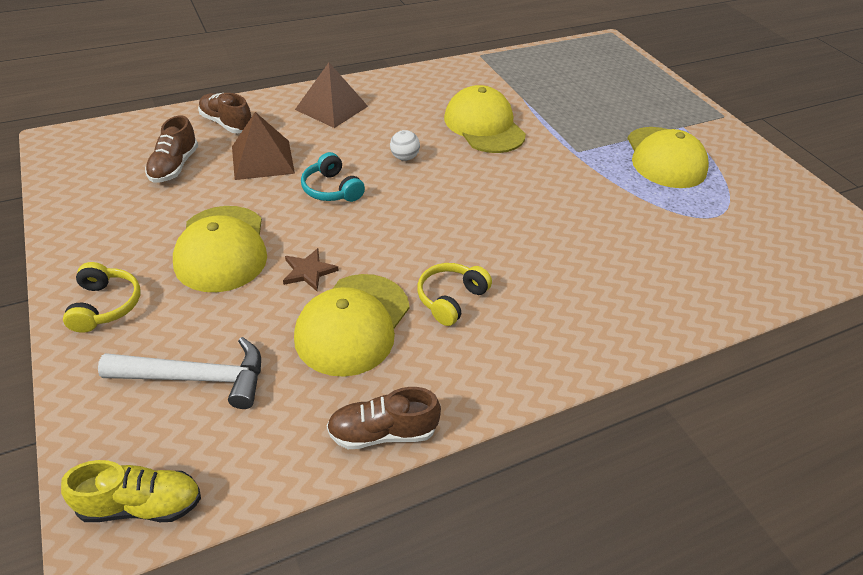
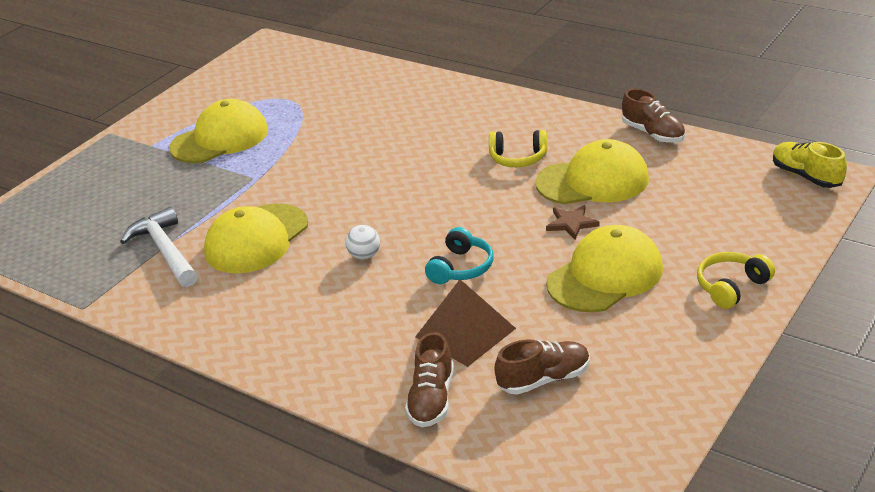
camera: 115 degrees left, 10 degrees down
(197, 378) = (718, 210): white hammer -> white hammer (165, 251)
(331, 107) = (318, 347): brown pyramid -> none

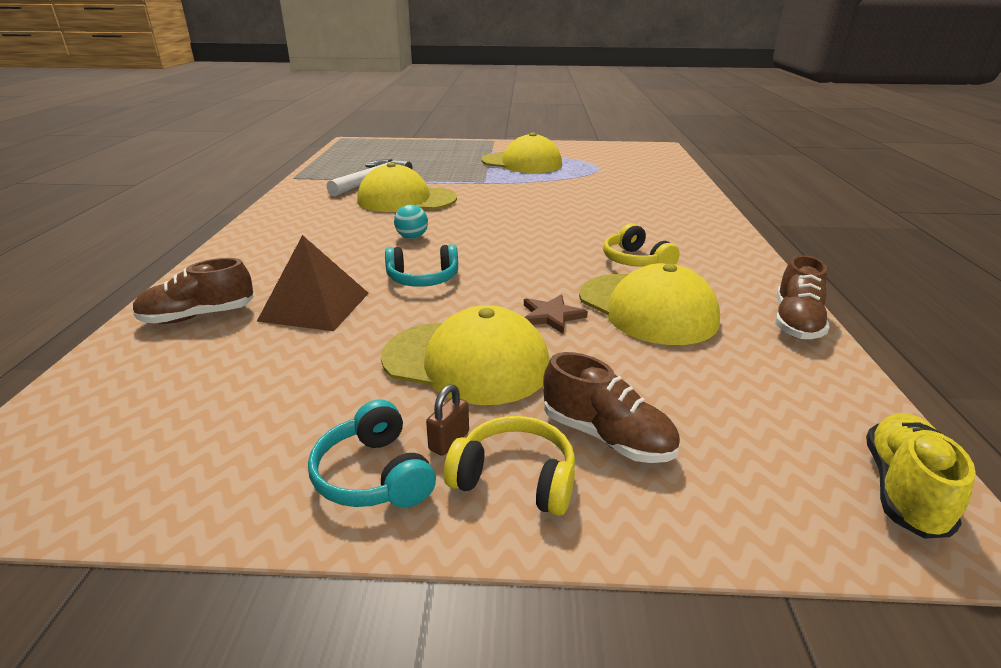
camera: 55 degrees right, 5 degrees down
(365, 256) = (412, 237): white ball -> turquoise ball
(544, 379) = (241, 371): brown shoe -> brown shoe (606, 436)
(685, 302) = (449, 441): none -> brown padlock
(699, 336) = (374, 475): none -> turquoise headphones

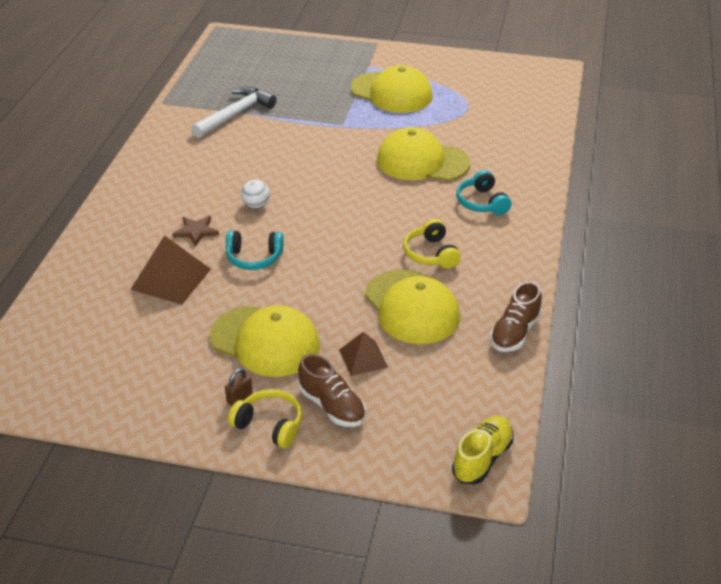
camera: 10 degrees right, 10 degrees up
(198, 316) = (91, 280): brown shoe -> none
(374, 475) = (193, 413): turquoise headphones -> turquoise headphones (482, 203)
(406, 200) = (262, 149): yellow cap -> yellow cap (422, 161)
(412, 237) = (256, 205): turquoise ball -> white ball
(551, 316) = (338, 307): brown star -> brown star (196, 231)
(618, 368) = (363, 358): none -> brown pyramid

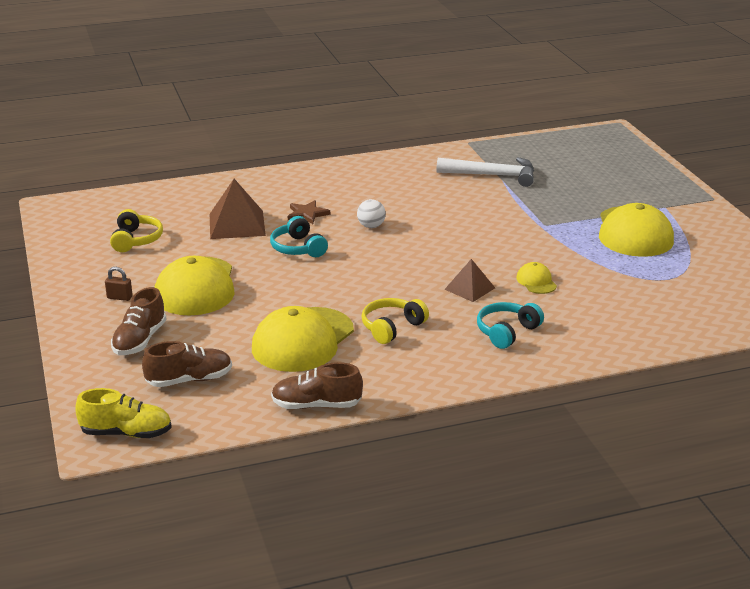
camera: 60 degrees right, 10 degrees down
(270, 425) = (98, 320): yellow headphones -> yellow headphones (136, 240)
(363, 358) = (211, 337): brown pyramid -> brown pyramid (469, 288)
(422, 161) = (536, 281): yellow cap -> yellow cap, size x0.45
(424, 394) = (189, 380): none -> brown shoe

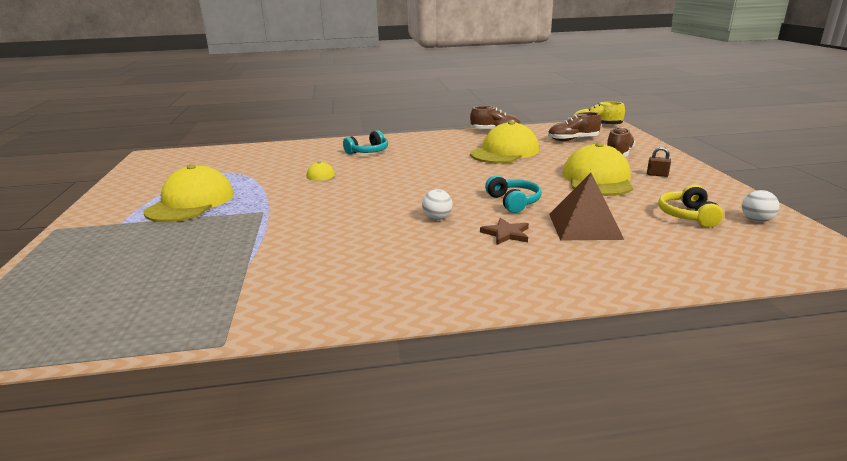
camera: 170 degrees left, 5 degrees down
(79, 237) = (756, 220): none -> white ball
(391, 327) = (443, 155): yellow headphones -> none
(469, 288) = (375, 171): brown pyramid -> none
(492, 175) = (252, 273): white hammer -> none

